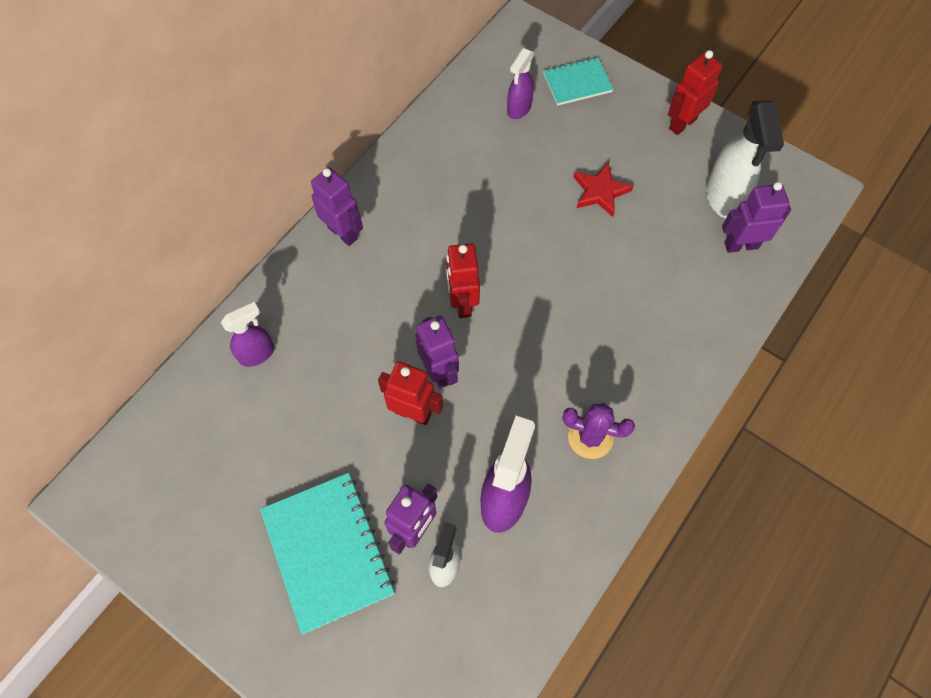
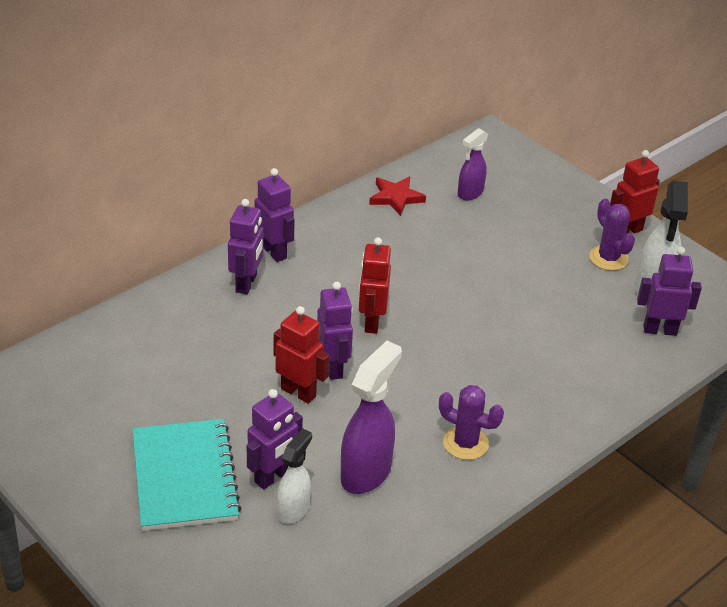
camera: 10 degrees right, 25 degrees down
(257, 353) = (166, 322): purple spray bottle -> none
(326, 282) = (246, 283): none -> purple robot
(577, 83) = (532, 184): turquoise notebook -> none
(600, 191) = (530, 266): red star -> red star (396, 197)
(672, 163) = (608, 258): none -> purple cactus

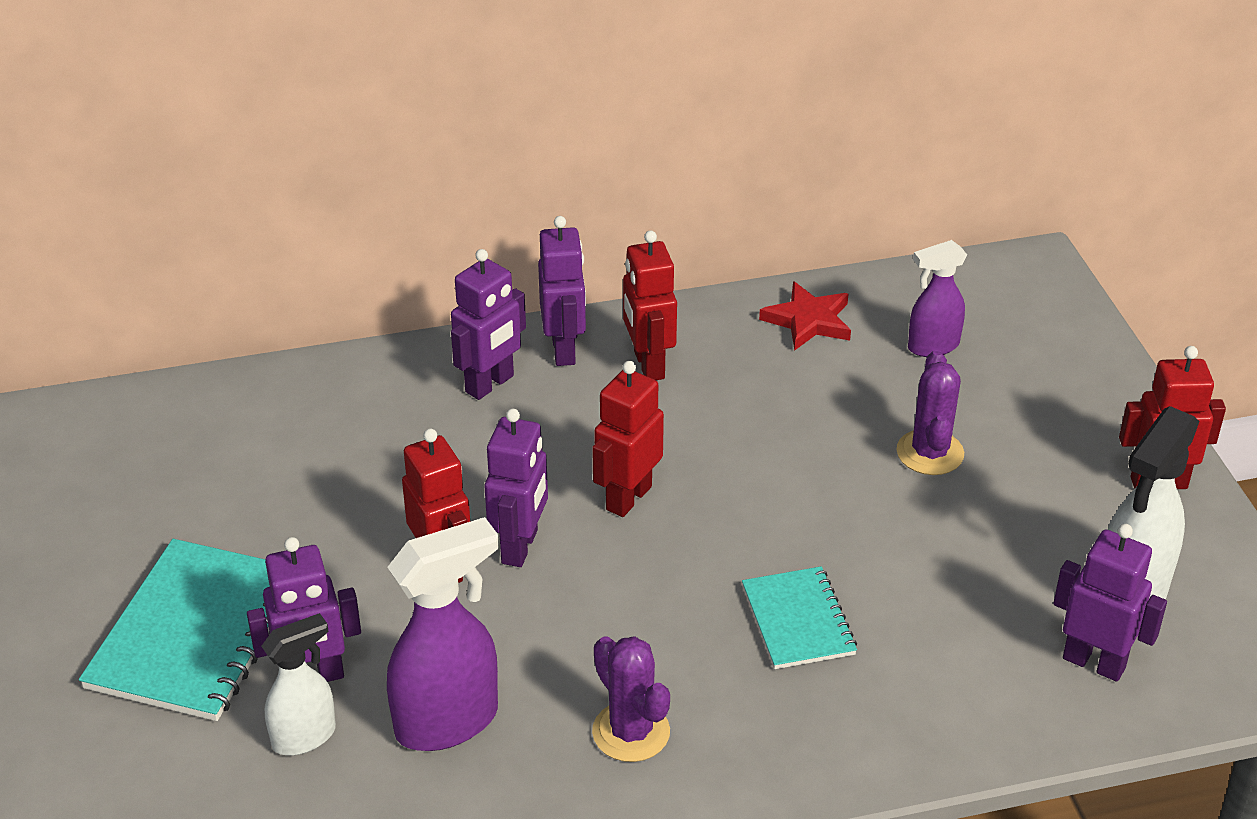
camera: 30 degrees right, 0 degrees up
(327, 247) = (648, 365): none -> red robot
(506, 357) = (798, 620): none -> turquoise notebook
(608, 258) = (1091, 517): purple cactus -> purple cactus (930, 453)

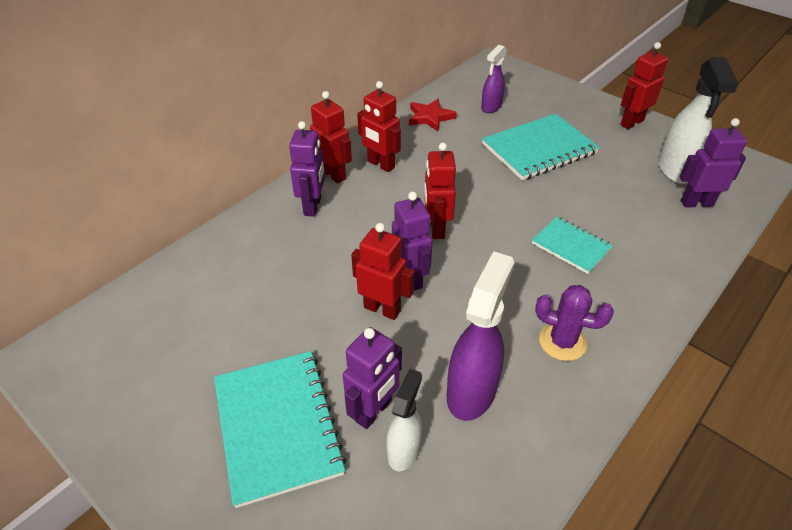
camera: 35 degrees left, 5 degrees up
(564, 350) = (333, 174): purple robot -> red robot
(930, 453) = (539, 149): purple cactus -> turquoise notebook

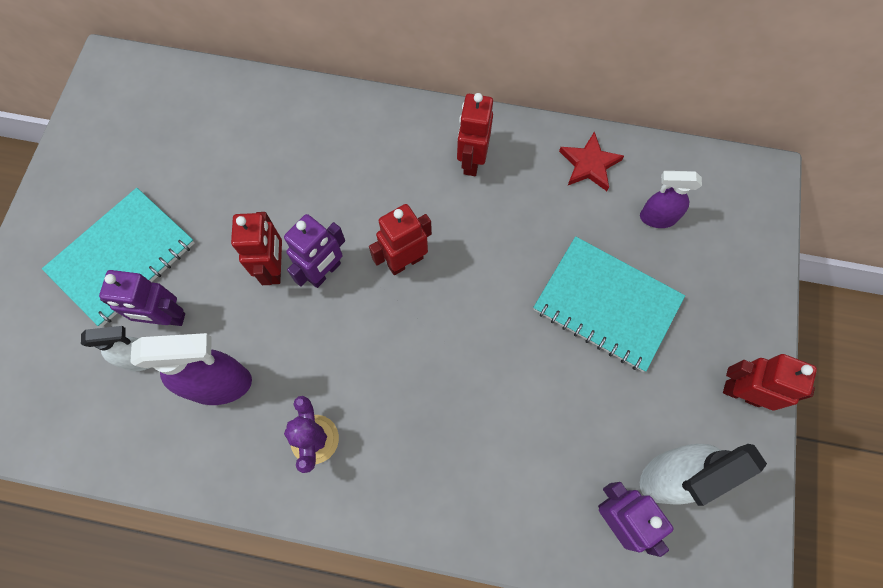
camera: 60 degrees right, 25 degrees up
(313, 206) = (371, 139): purple robot -> none
(333, 174) = (428, 129): red robot -> none
(571, 246) = (454, 401): turquoise notebook -> none

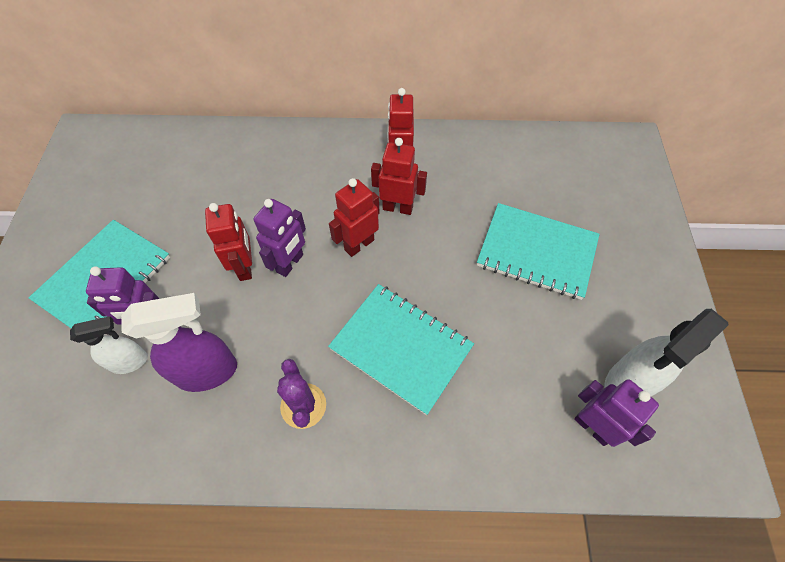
camera: 10 degrees left, 10 degrees down
(429, 393) = (401, 348): none -> turquoise notebook
(589, 164) = (495, 152): red star -> none
(657, 218) = (559, 182): purple spray bottle -> none
(742, 393) = (668, 303): red robot -> red robot (398, 208)

